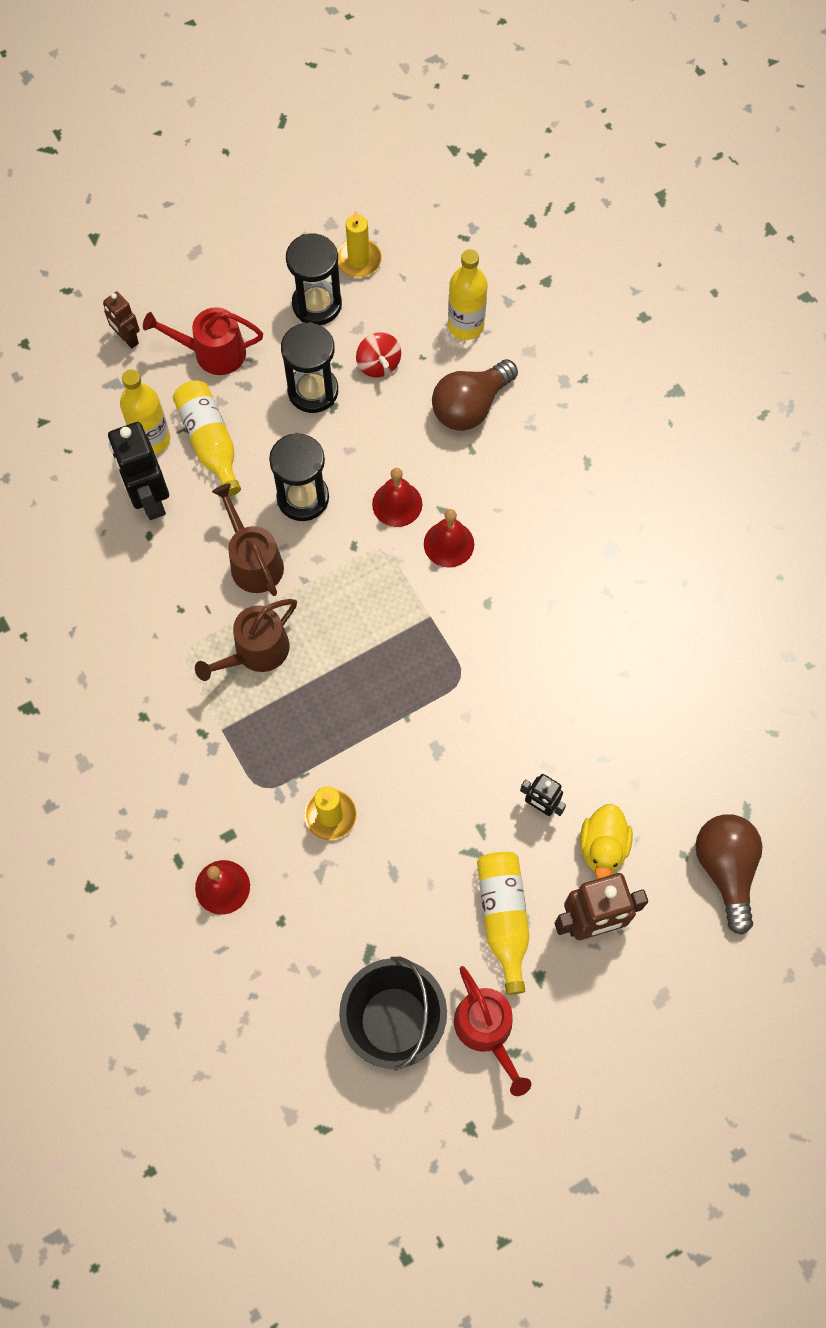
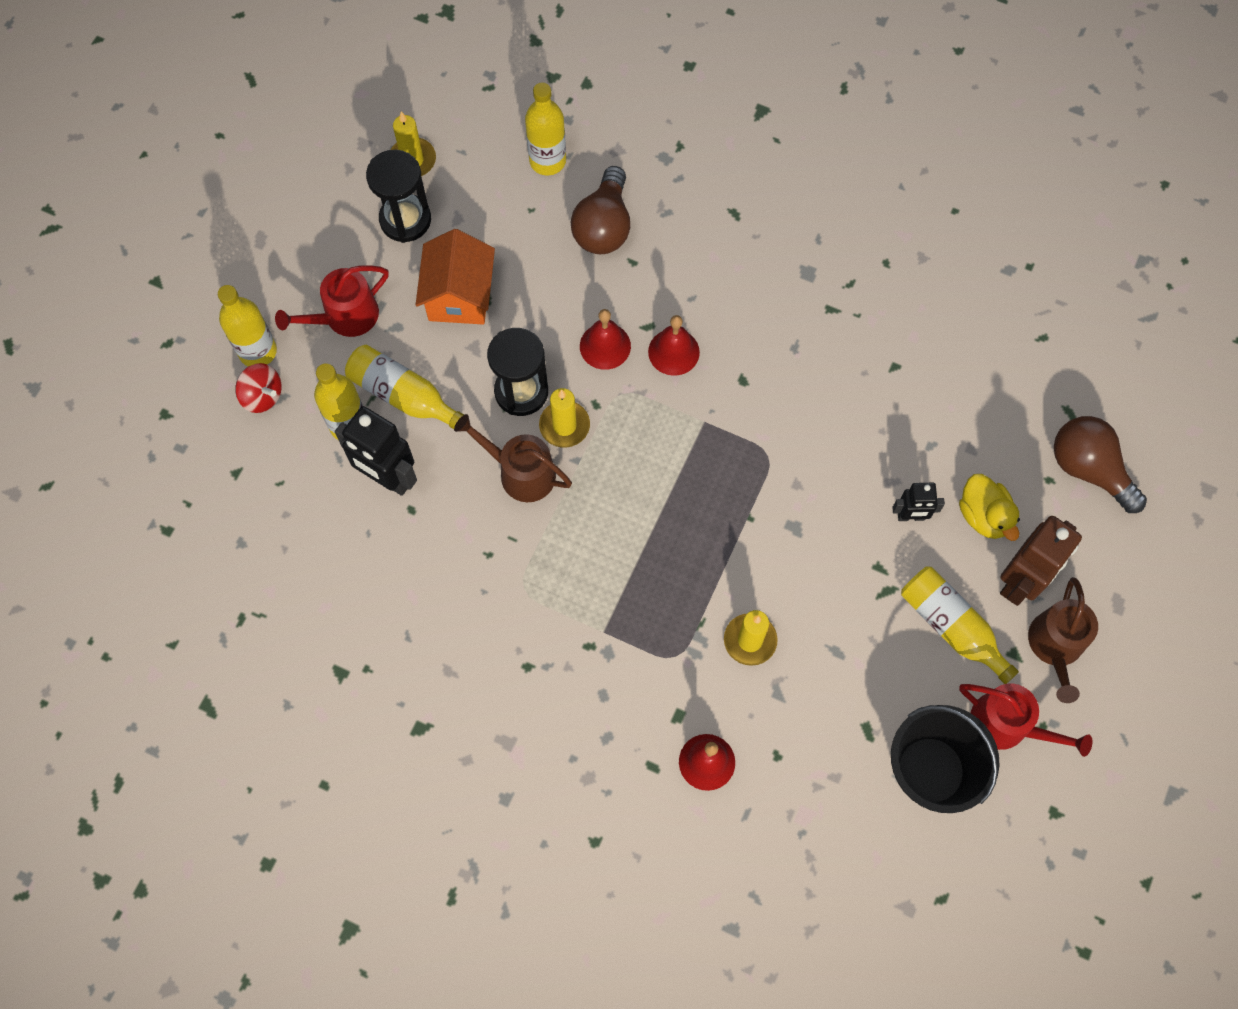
camera: 35 degrees left, 0 degrees up
(127, 338) = (258, 351): brown robot -> yellow bottle
(256, 652) = (582, 547): brown watering can -> brown watering can (1055, 646)
(313, 391) = (459, 296): black hourglass -> orange house
(316, 547) = (564, 425): none -> yellow candle
(378, 364) = (498, 238): red spinning top -> red spinning top (262, 396)

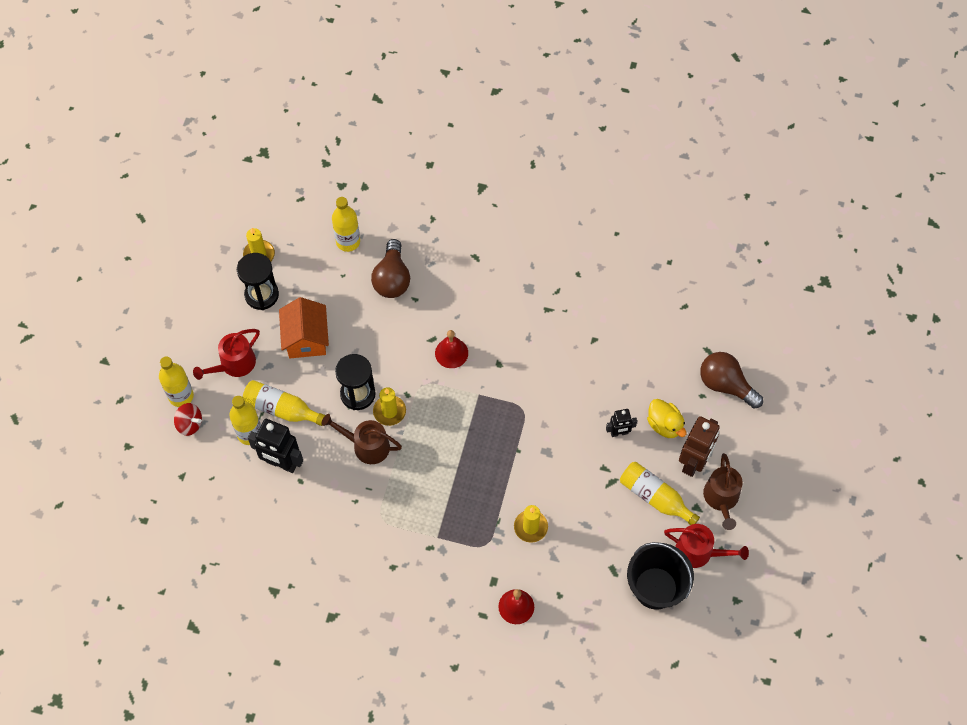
camera: 10 degrees left, 5 degrees down
(605, 346) = (406, 356): red bell -> none

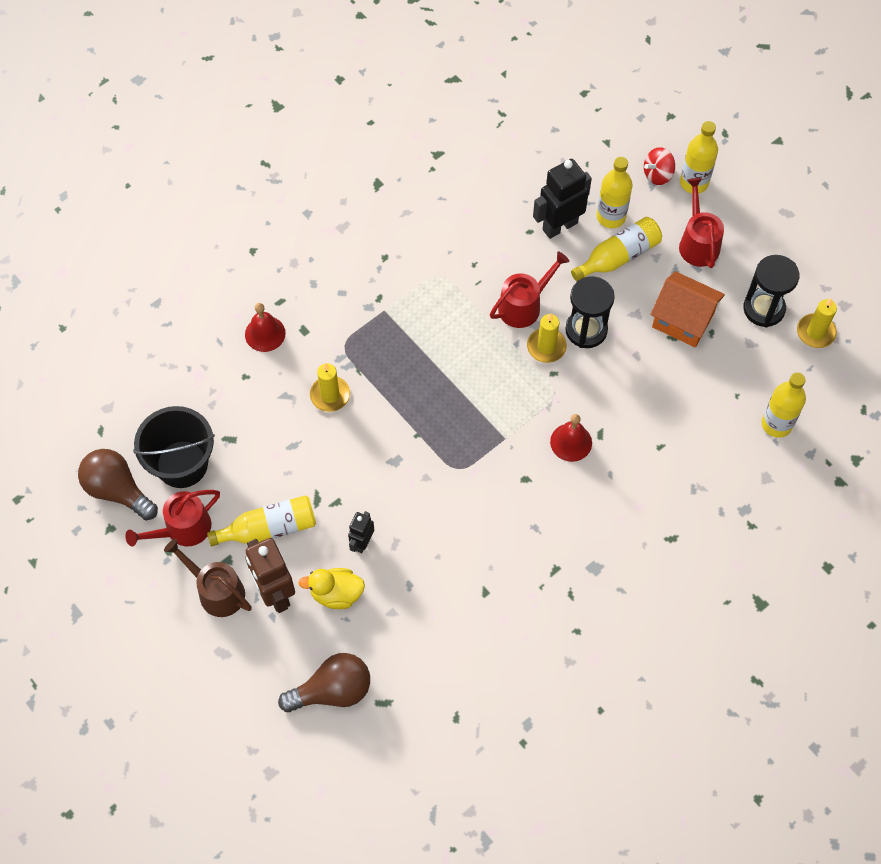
camera: 125 degrees right, 0 degrees up
(366, 446) = (524, 306): brown watering can -> red watering can
(392, 279) = (700, 439): brown light bulb -> brown light bulb (117, 490)

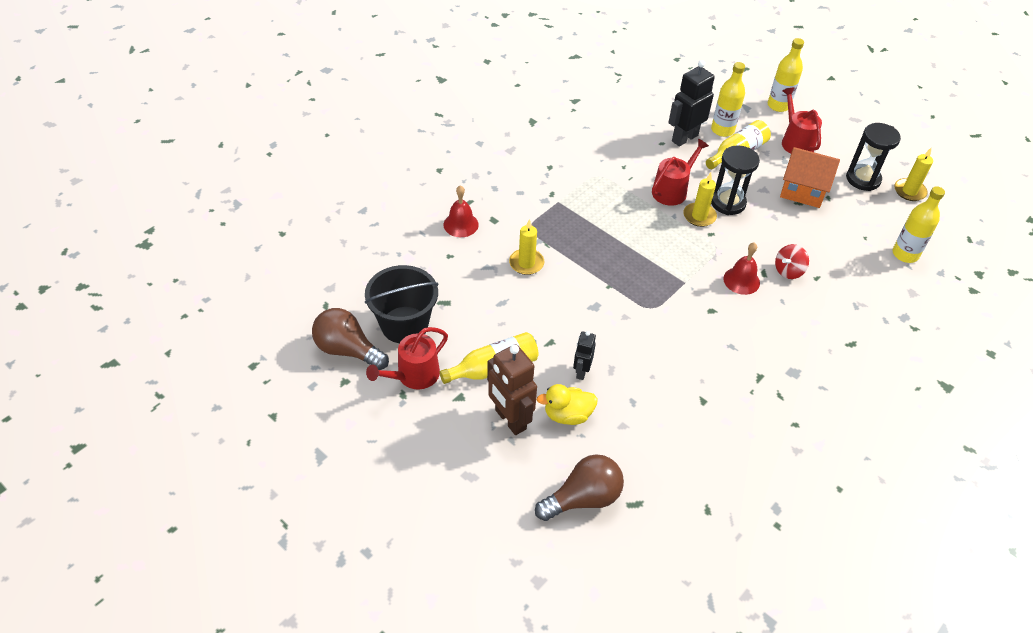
camera: 10 degrees left, 15 degrees down
(217, 591) = (454, 424): brown watering can -> none
(657, 174) = (749, 102): red spinning top -> red spinning top (788, 271)

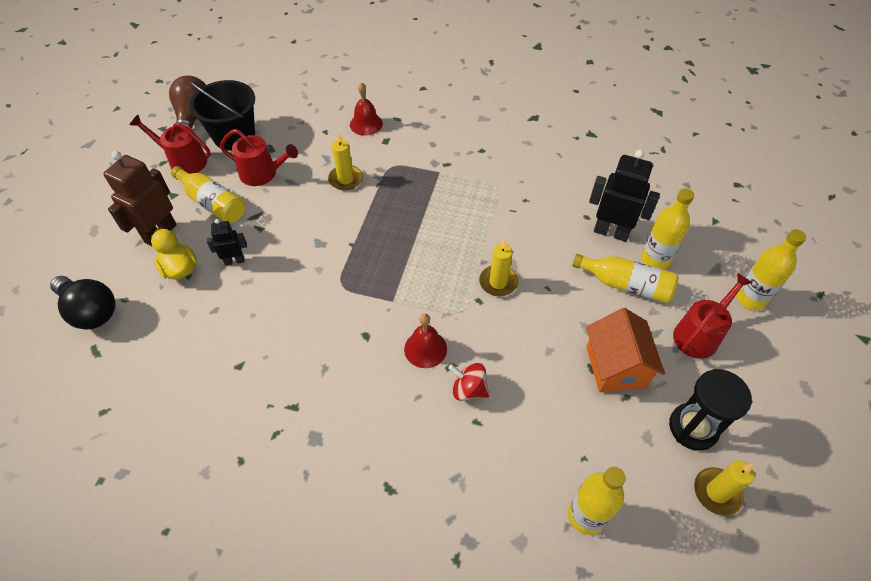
camera: 65 degrees right, 5 degrees up
(583, 498) = (91, 311): brown light bulb -> black light bulb
(672, 190) = (520, 248): red watering can -> red watering can (262, 174)
(728, 203) = (538, 300): black hourglass -> none

